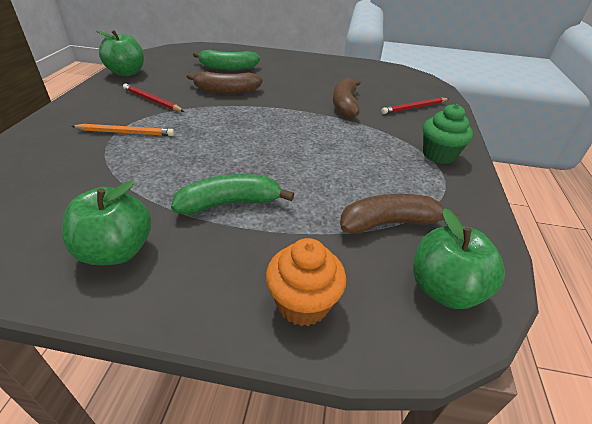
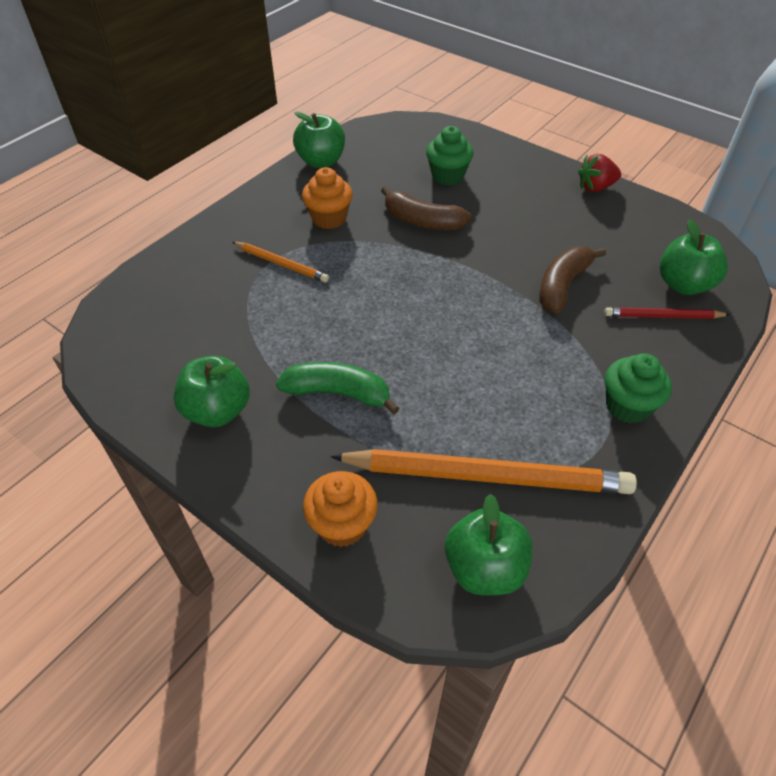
camera: 30 degrees right, 10 degrees up
(152, 100) = (329, 218): red pencil -> orange cupcake
(227, 67) = (447, 176): green banana -> green cupcake
(324, 60) = (595, 187): none -> red strawberry
(389, 223) = (486, 476): brown banana -> orange pencil
(411, 92) = (683, 285): none -> green apple

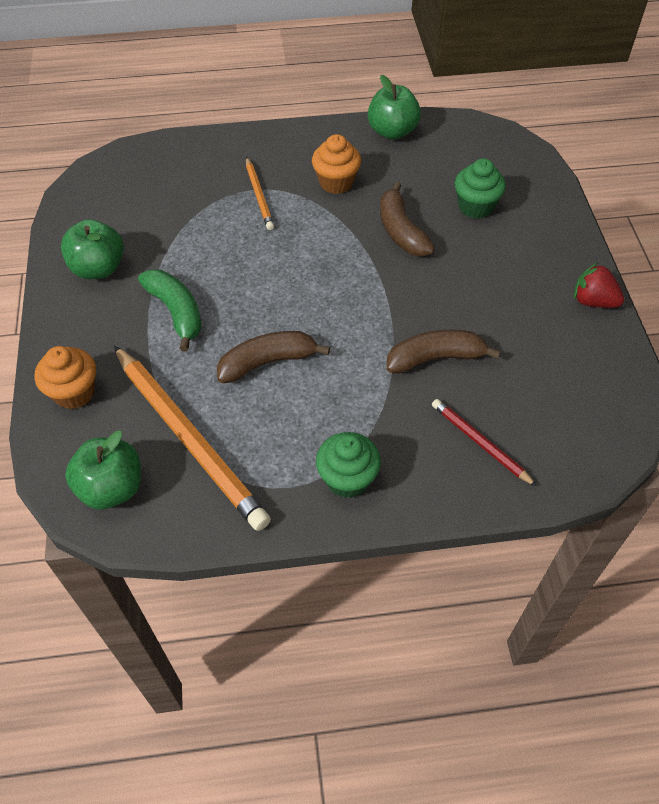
camera: 45 degrees right, 5 degrees up
(461, 374) = (268, 362): none -> brown banana
(683, 285) = (540, 434): green apple -> none

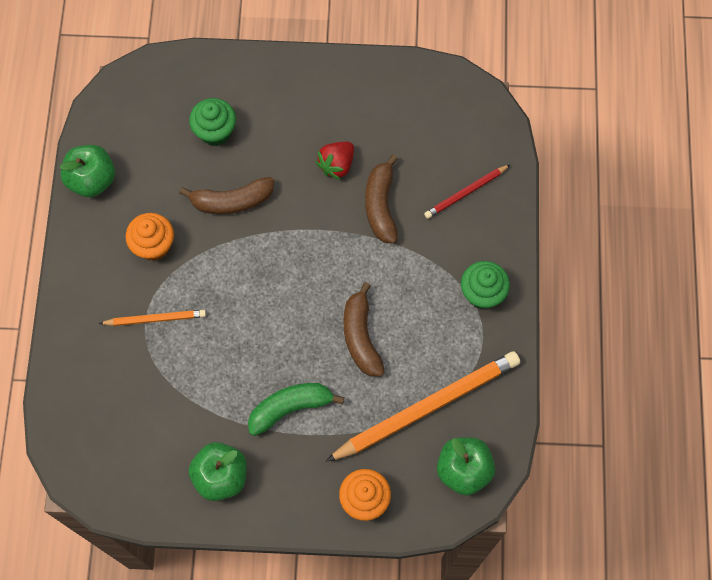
camera: 80 degrees left, 15 degrees up
(593, 301) = (344, 72): red strawberry -> red strawberry (337, 165)

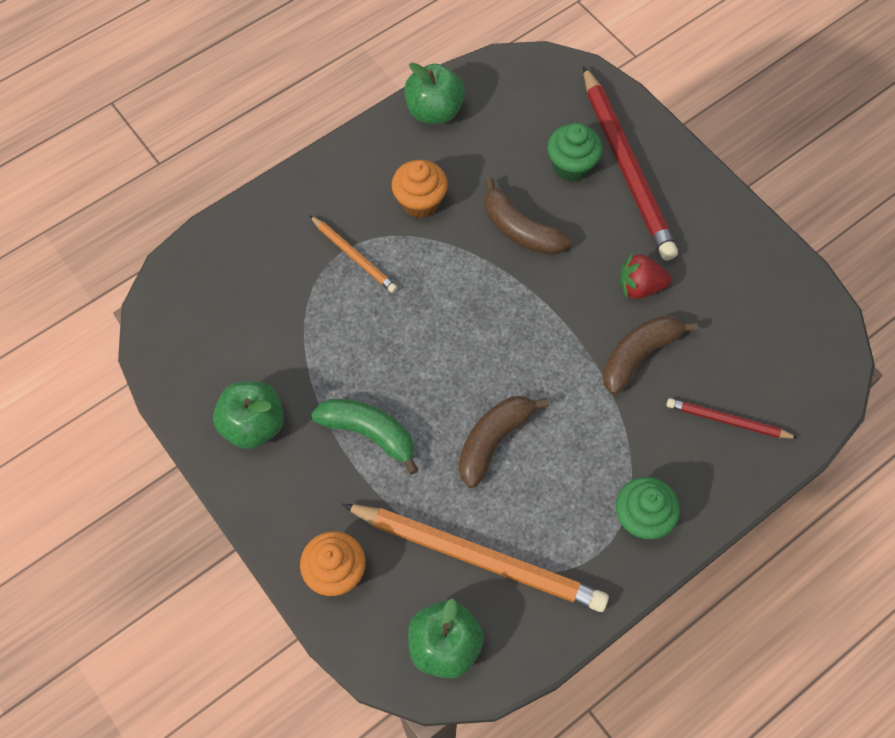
camera: 50 degrees right, 5 degrees down
(247, 100) = (626, 167): none -> red pencil

